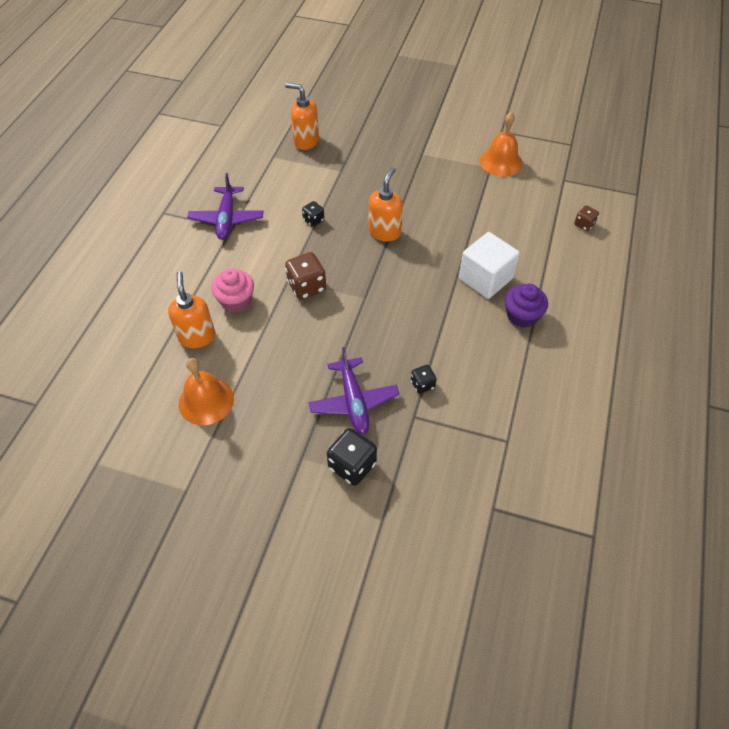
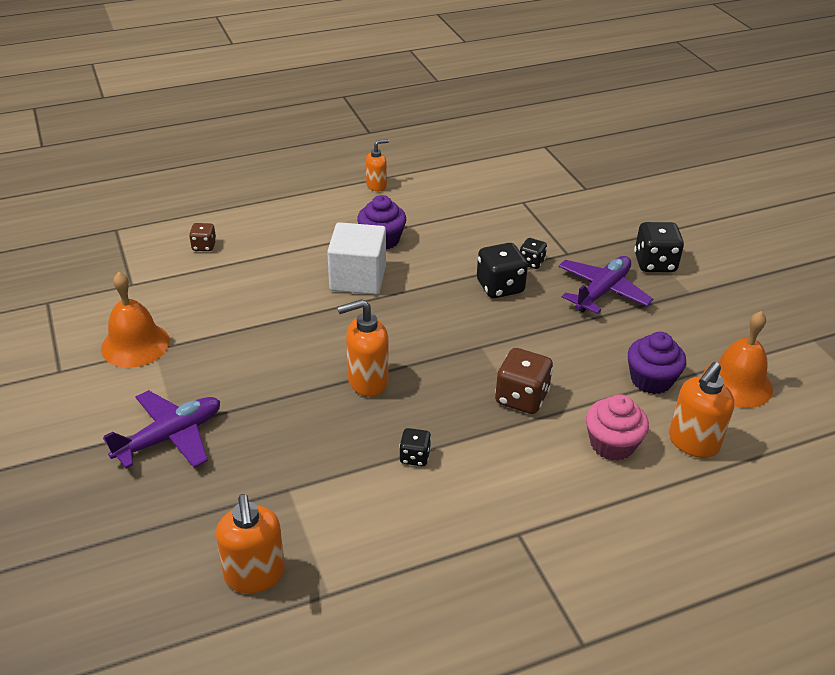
camera: 130 degrees left, 15 degrees down
(227, 219) = (510, 551): purple plane -> purple plane (170, 437)
(255, 358) = (651, 380): none -> purple cupcake
(411, 346) = (500, 287): none -> black dice
(604, 356) = (376, 186): none -> orange soap dispenser

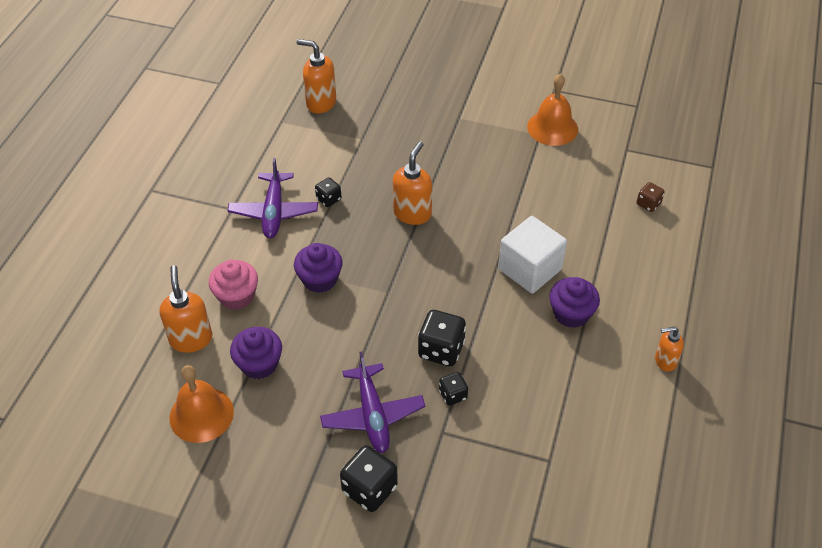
camera: 130 degrees right, 10 degrees up
(170, 437) = (449, 111): purple plane -> purple plane (274, 212)
(376, 186) = (665, 361): orange soap dispenser -> orange soap dispenser turned 75 degrees clockwise
(521, 398) = (320, 279): brown dice -> purple cupcake

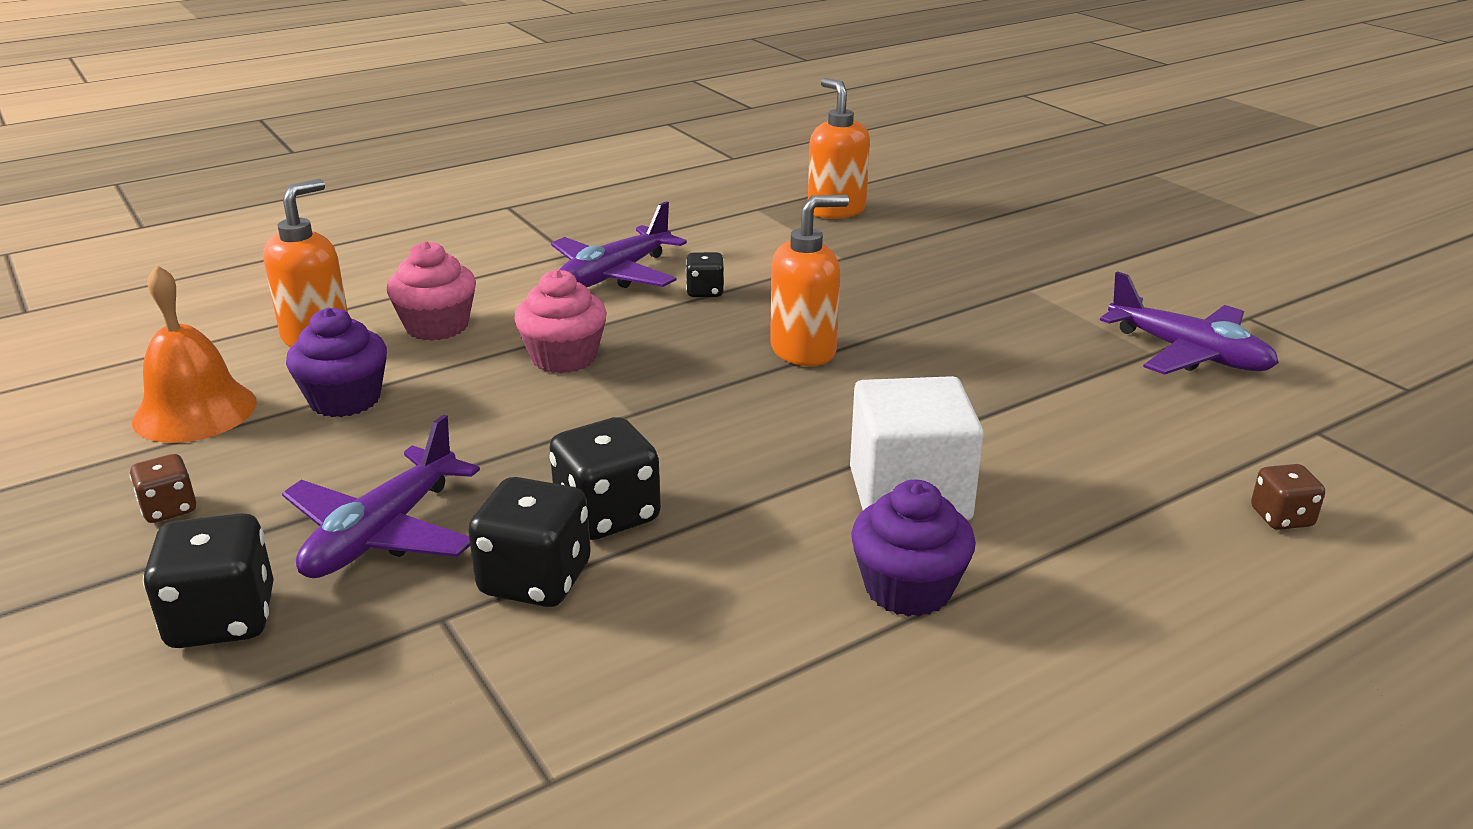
camera: 40 degrees right, 20 degrees down
(273, 464) = (169, 509): none -> brown dice
(320, 279) = (564, 358): purple cupcake -> pink cupcake
(453, 395) = (535, 580): black dice -> black dice, size x1.76
(552, 128) = (1188, 354): orange bell -> purple plane
(665, 361) = (1024, 772): orange soap dispenser -> none

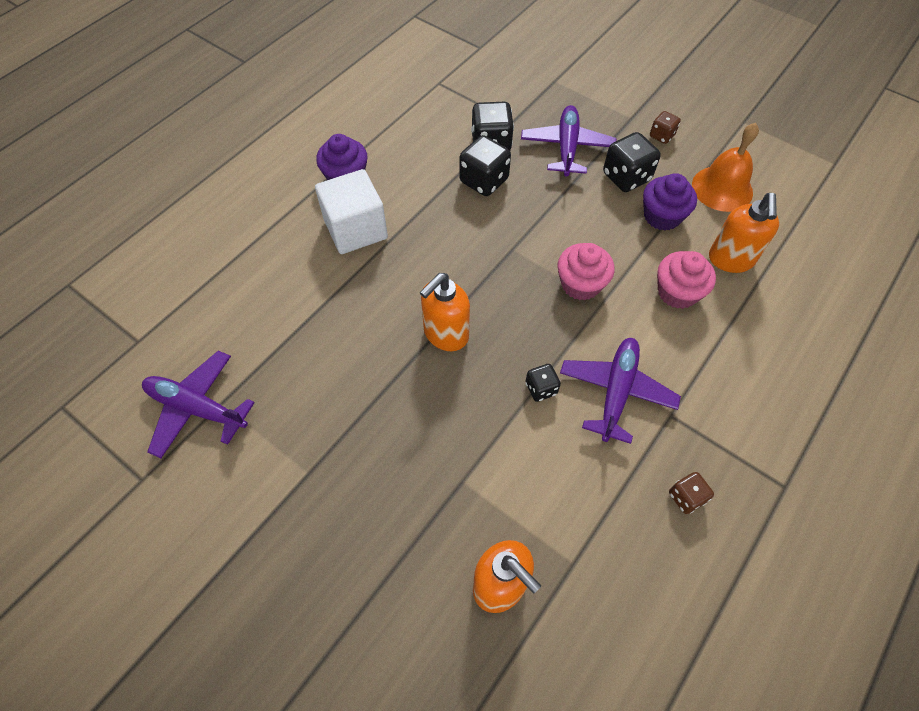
camera: 160 degrees right, 30 degrees up
(222, 619) = (586, 101): black dice -> black dice (626, 177)
(1281, 518) = (179, 262): brown dice -> brown dice (686, 497)

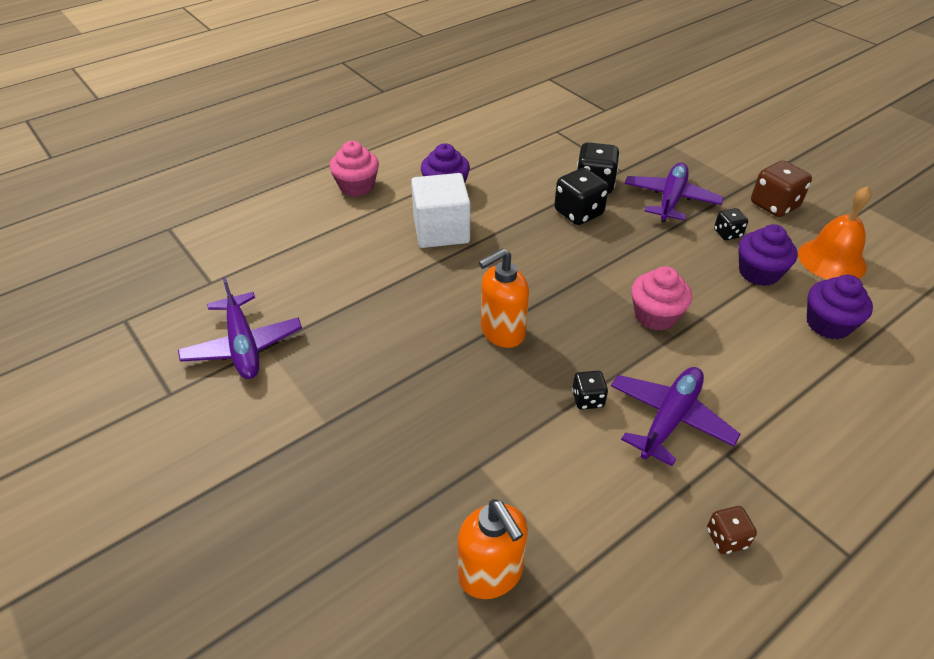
camera: 15 degrees right, 15 degrees down
(197, 408) = (243, 346): purple plane -> purple plane turned 150 degrees counterclockwise
(626, 177) = (727, 233): black dice -> black dice, size x0.57
(661, 136) = (774, 205): brown dice -> brown dice, size x1.76
(677, 292) = (760, 342): pink cupcake -> pink cupcake (357, 186)
(730, 260) = (828, 324): orange soap dispenser -> purple cupcake

